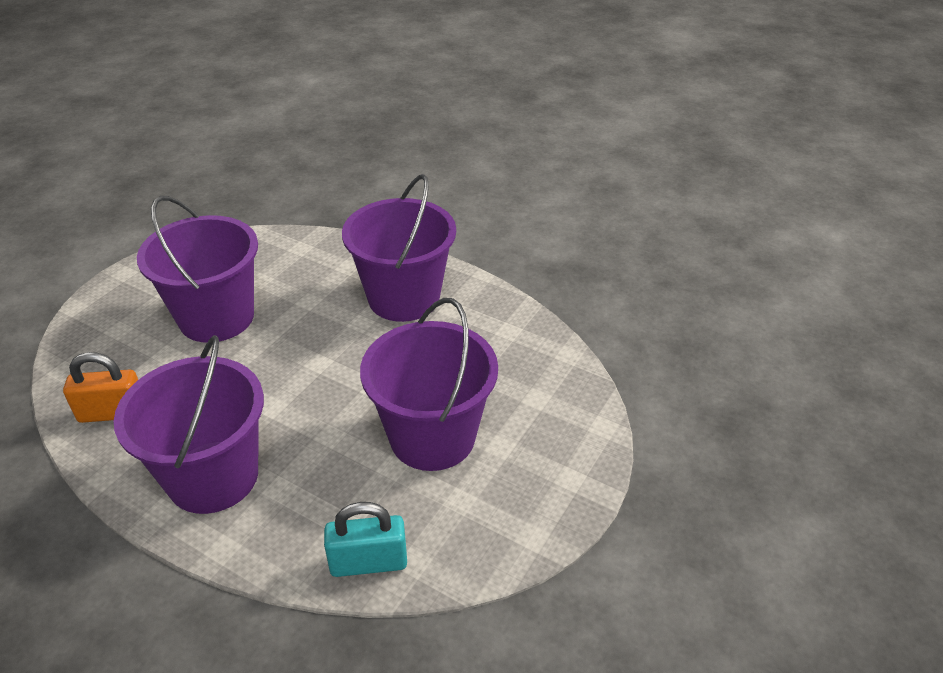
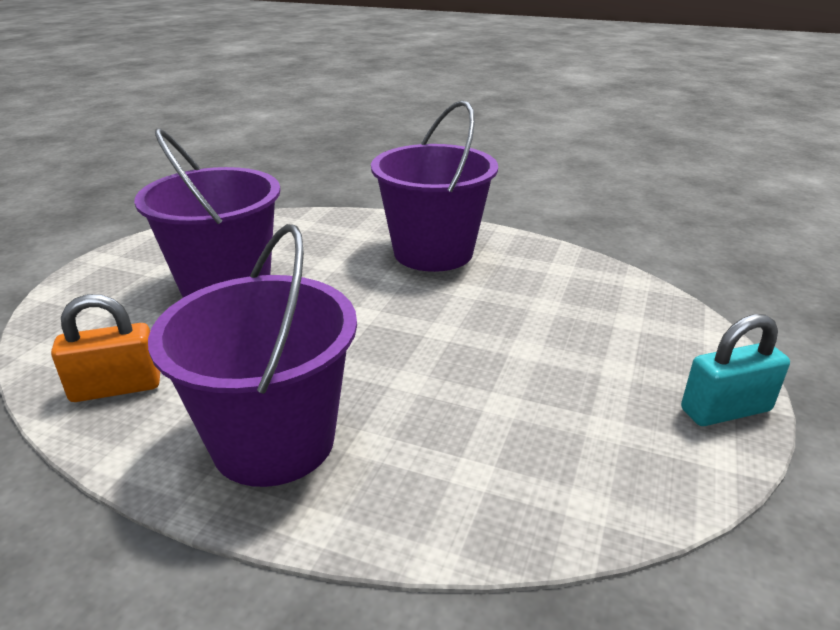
camera: 10 degrees left, 10 degrees down
(368, 562) = (528, 514): turquoise padlock -> turquoise padlock (725, 410)
(432, 437) = (534, 368): purple bucket -> none

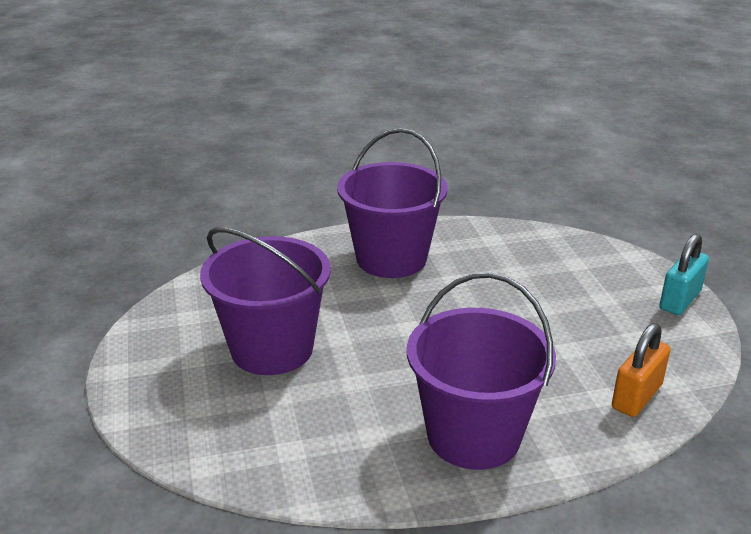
camera: 35 degrees left, 0 degrees up
(116, 388) = (314, 458): orange padlock -> orange padlock (636, 396)

